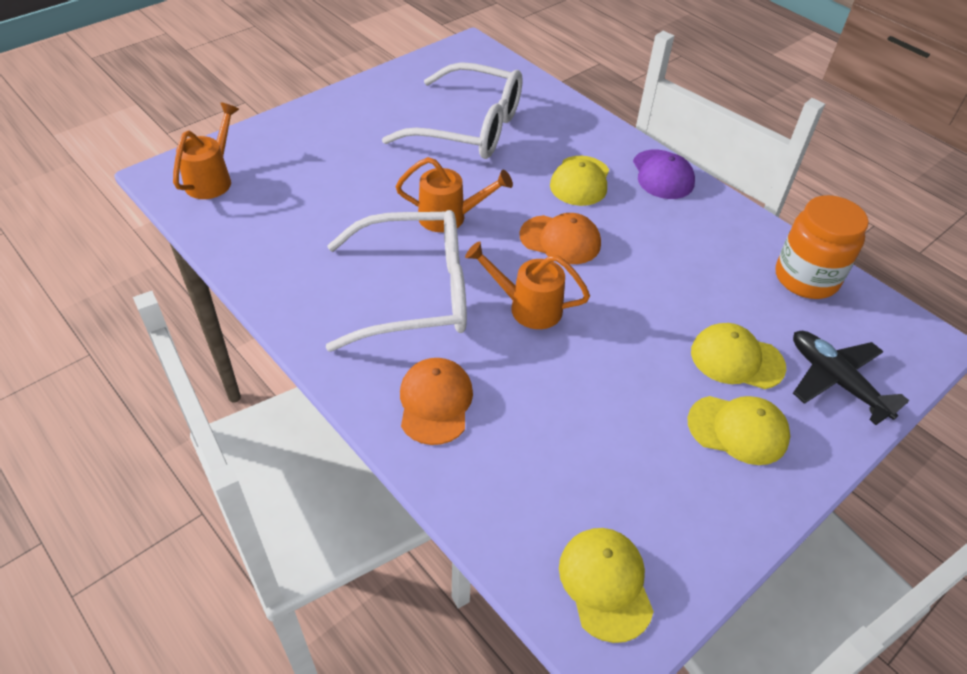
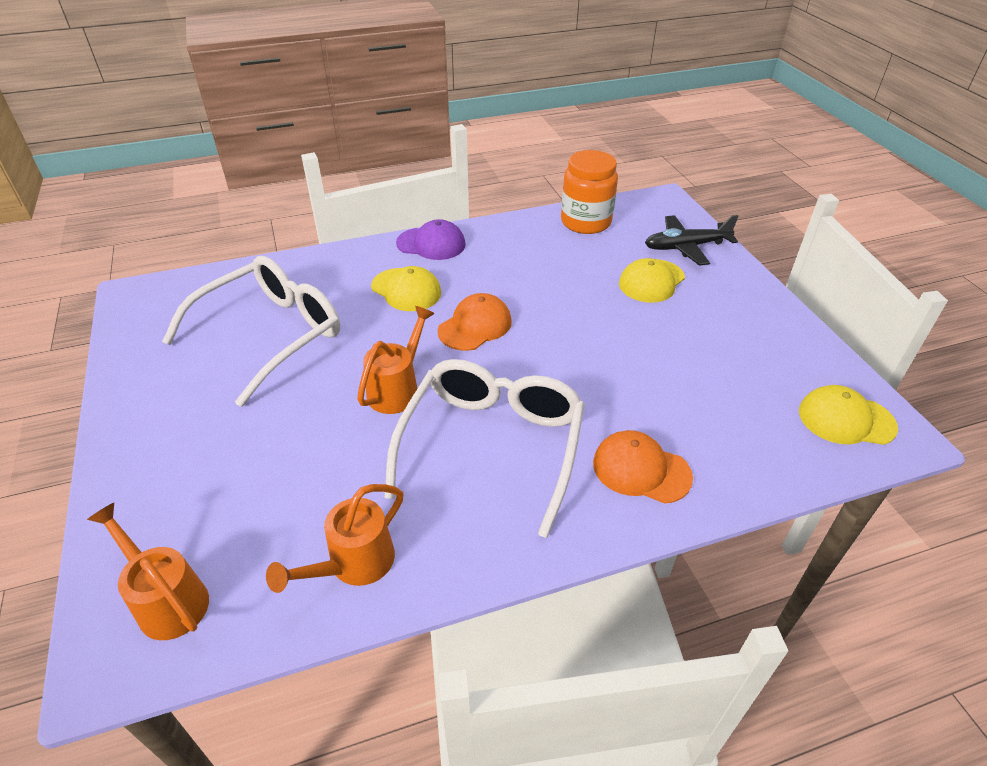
camera: 65 degrees left, 5 degrees down
(528, 307) = (548, 372): orange watering can -> orange watering can (354, 564)
(738, 429) = (717, 305): yellow cap -> none

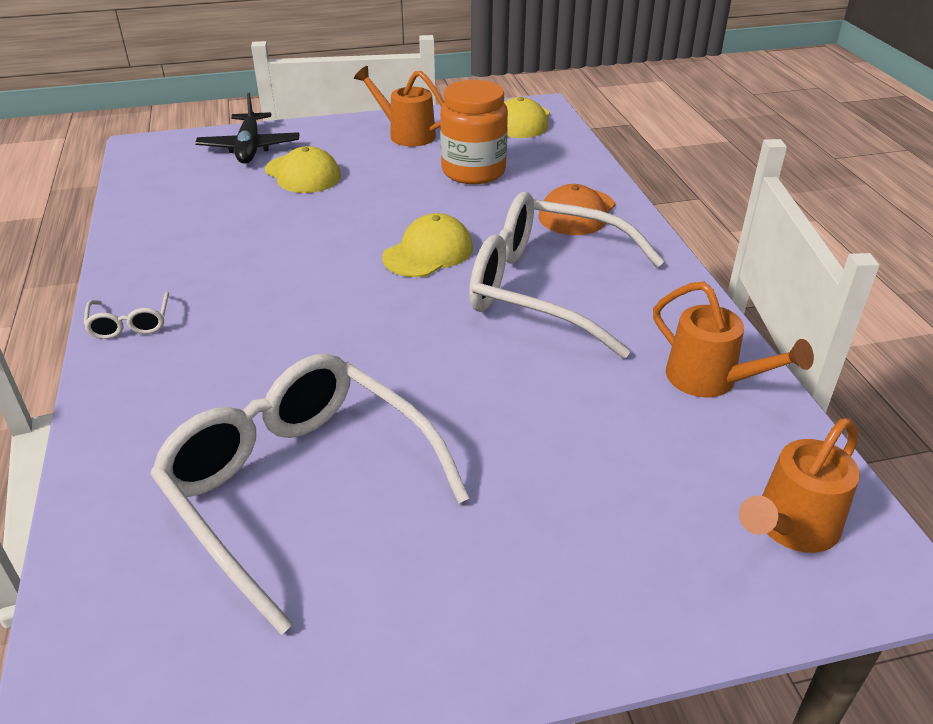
camera: 85 degrees left, 5 degrees down
(397, 389) = (449, 353): orange watering can -> orange watering can (406, 134)
(406, 290) = (239, 347): yellow cap -> yellow cap (428, 252)
(431, 244) = (130, 323): purple cap -> white glasses
(475, 326) = (343, 292): orange cap -> none
(585, 222) = (157, 199): orange jar -> orange jar (473, 171)

